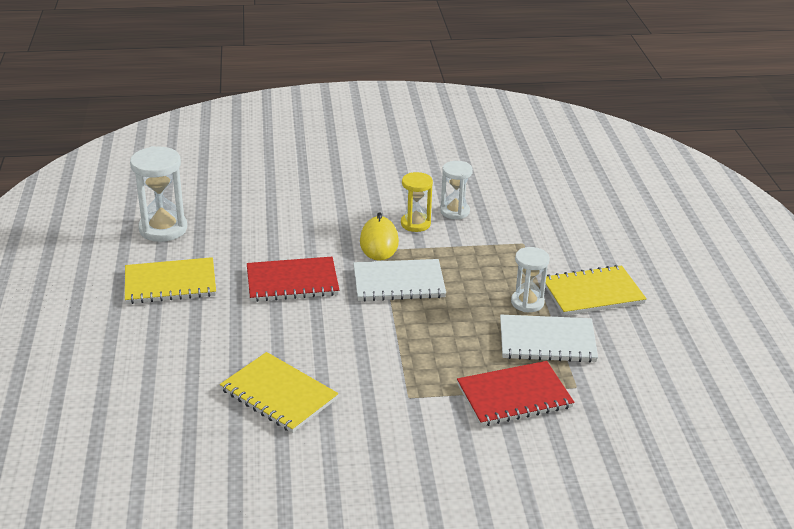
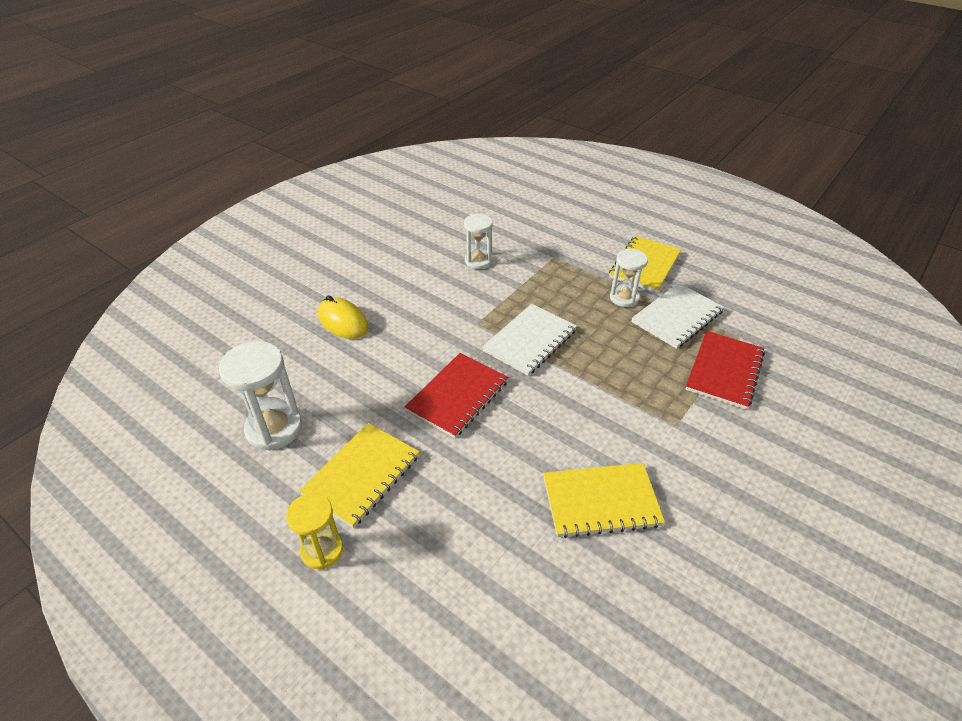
camera: 45 degrees left, 10 degrees up
(379, 242) = (466, 318): yellow mouse -> yellow mouse (343, 321)
(415, 224) = (468, 287): yellow hourglass -> yellow hourglass (322, 550)

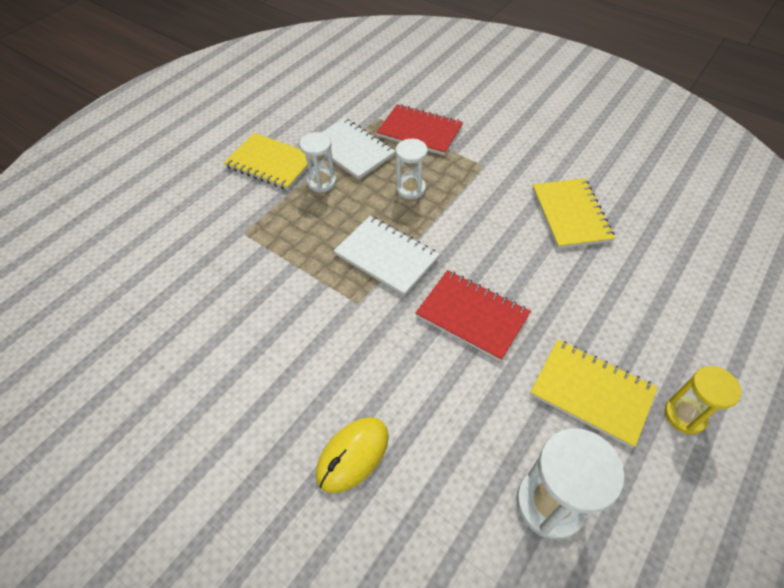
camera: 90 degrees left, 10 degrees up
(478, 261) = (240, 306): white hourglass -> white hourglass (411, 189)

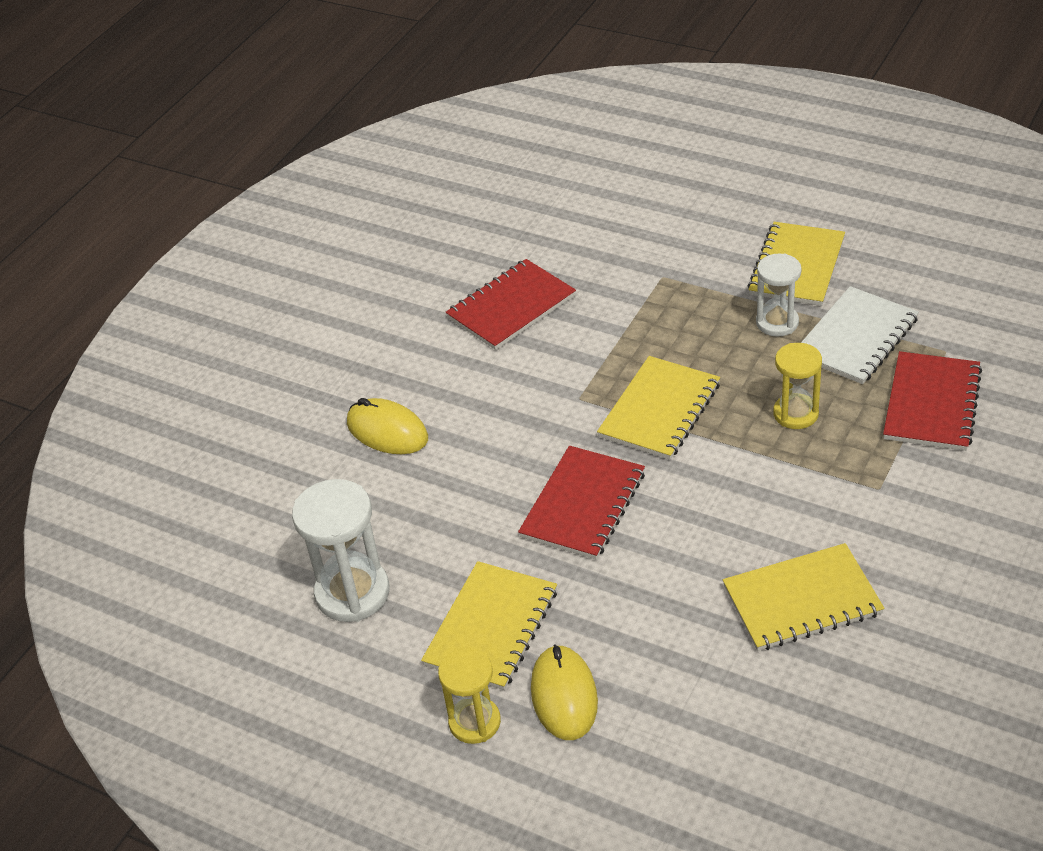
camera: 85 degrees right, 10 degrees down
(230, 336) = (511, 307): none -> red notebook
(386, 256) = (660, 410): white notebook -> yellow notebook
(411, 189) = (795, 414): white hourglass -> yellow hourglass
(655, 352) = (564, 696): none -> yellow mouse

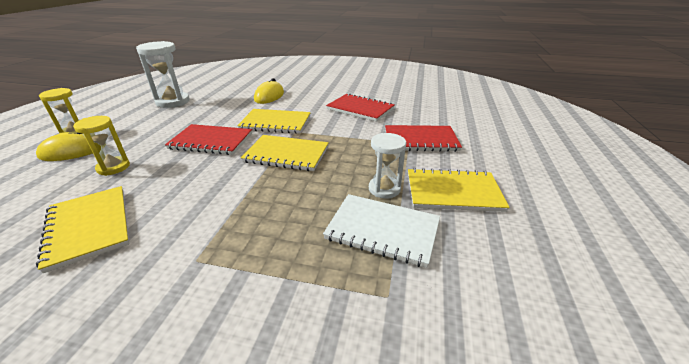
camera: 70 degrees right, 10 degrees down
(491, 628) = (134, 129): yellow notebook -> yellow notebook (275, 123)
(795, 414) = (286, 206): yellow hourglass -> yellow hourglass (113, 167)
(932, 404) = (305, 290): red notebook -> red notebook (420, 140)

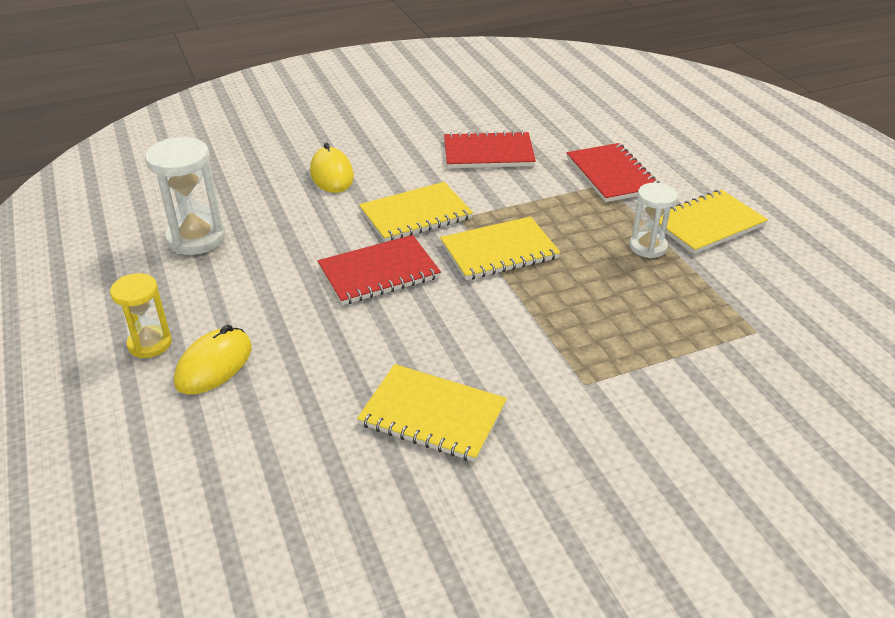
camera: 35 degrees left, 5 degrees up
(113, 167) = (321, 356): yellow hourglass -> none
(382, 230) = (694, 286): white notebook -> none
(420, 140) = (612, 175): red notebook -> red notebook turned 75 degrees counterclockwise

